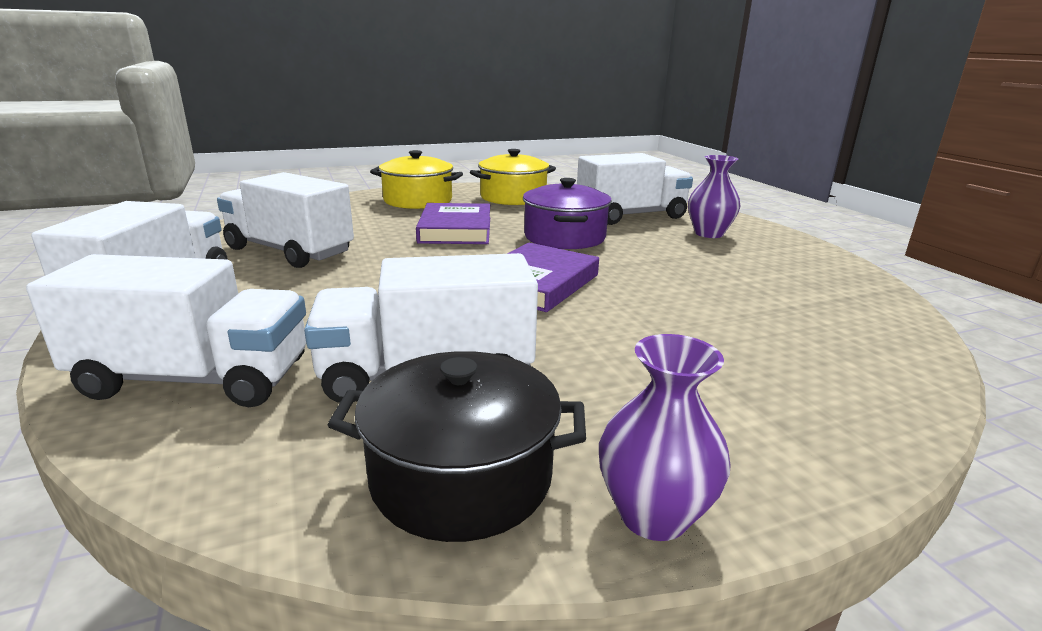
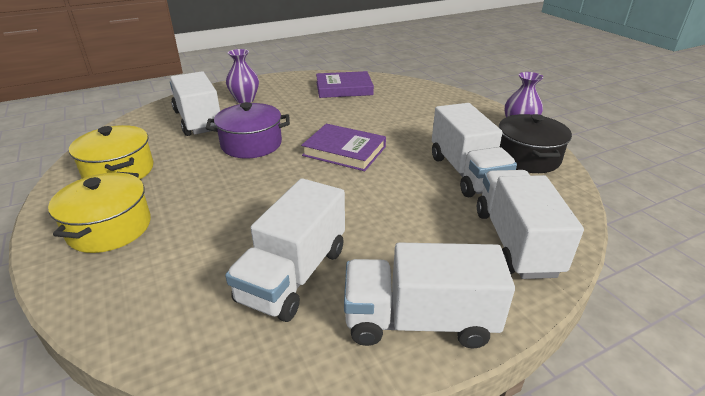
camera: 95 degrees left, 10 degrees up
(455, 230) = (229, 191): purple book -> purple book (344, 88)

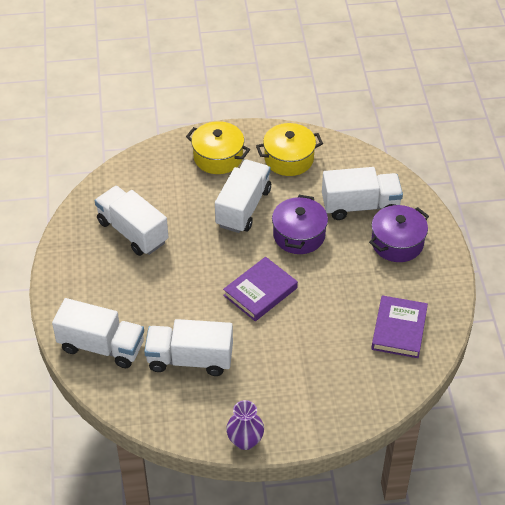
camera: 110 degrees right, 15 degrees up
(245, 100) = (397, 243): purple vase -> purple pot
(419, 321) = (72, 273): white truck -> white truck (243, 207)
(527, 158) = (191, 414): black pot -> none

